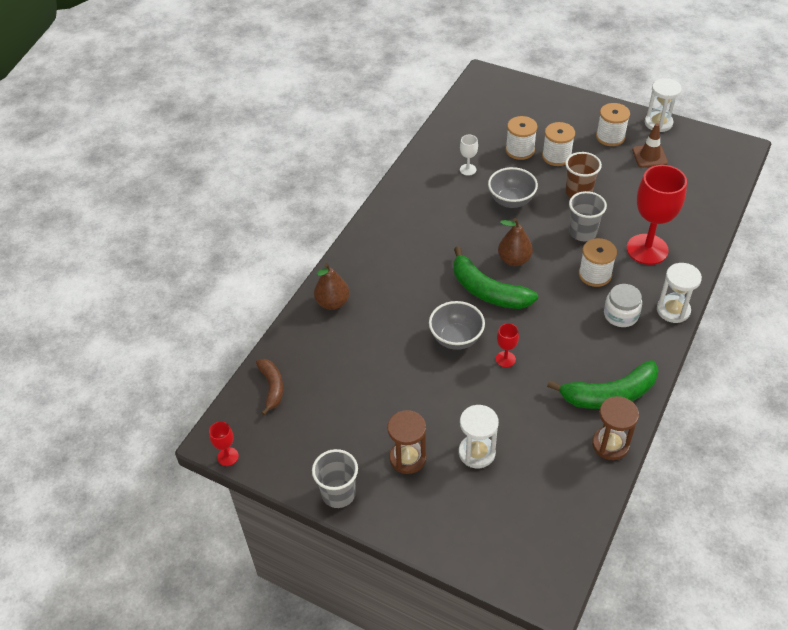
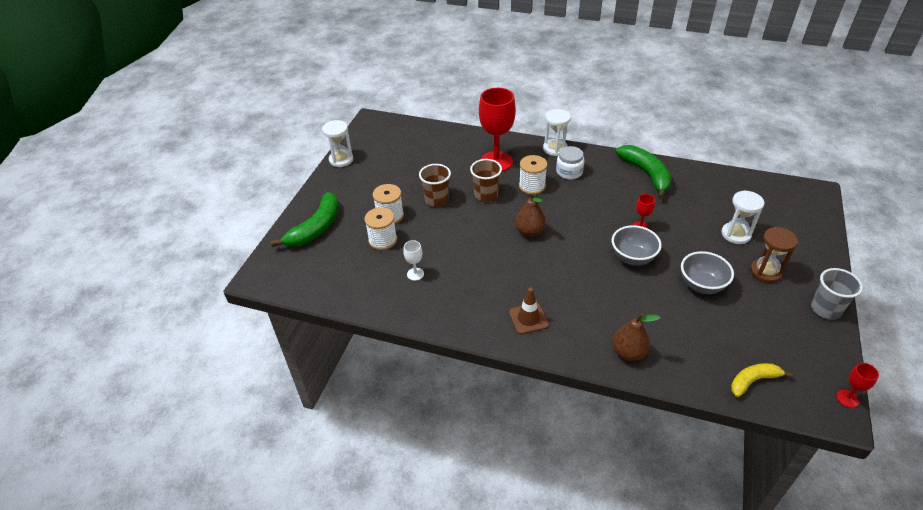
camera: 100 degrees left, 5 degrees down
(272, 387) = (753, 381): brown banana -> yellow banana
(487, 291) = (571, 244): green banana -> green banana (316, 228)
(511, 201) = (455, 240): grey bowl -> grey bowl (701, 285)
(582, 232) = (486, 195): grey cup -> brown cup
(610, 137) = (360, 185): white spool -> none
(610, 444) = (688, 172): brown hourglass -> none
(649, 156) = (385, 163): brown traffic cone -> brown traffic cone (528, 319)

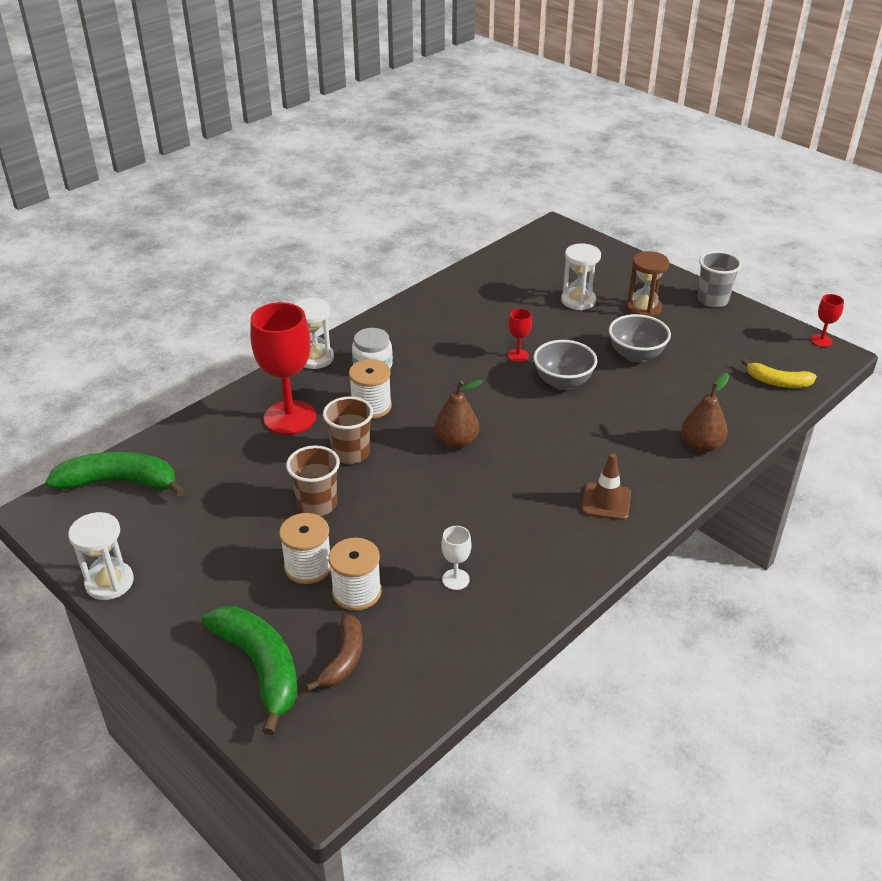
camera: 65 degrees left, 5 degrees down
(335, 254) = (344, 659): none -> brown banana
(646, 174) = (432, 312): green banana -> green banana (120, 483)
(753, 381) = (777, 382): yellow banana -> yellow banana turned 75 degrees counterclockwise

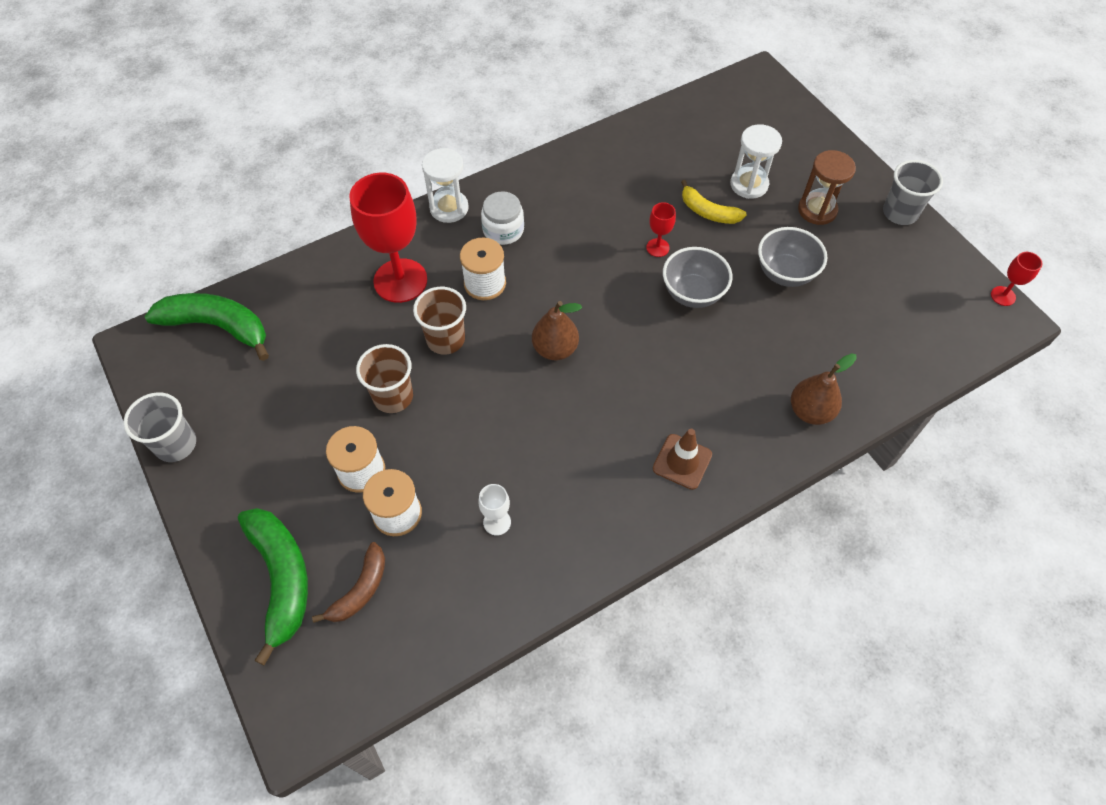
camera: 15 degrees right, 20 degrees up
(109, 582) = (176, 444): white hourglass -> grey cup
(777, 382) = (929, 344): yellow banana -> yellow banana (708, 212)

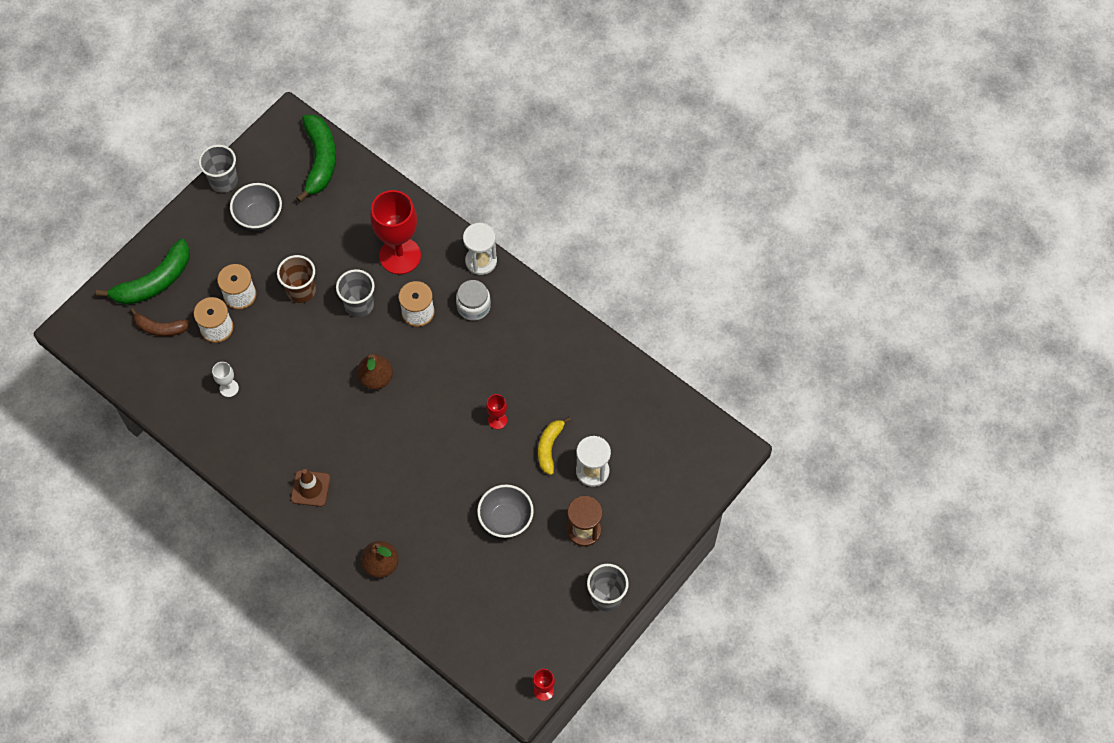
camera: 70 degrees right, 5 degrees up
(445, 339) = (359, 305): brown cup -> grey cup
(692, 293) = (461, 457): grey bowl -> grey bowl (259, 217)

